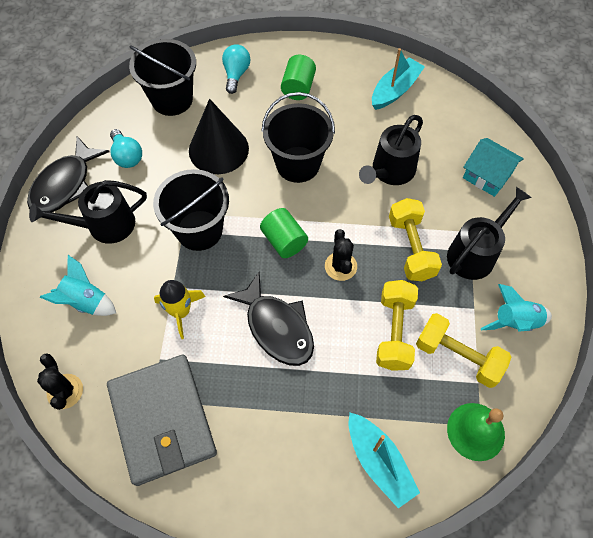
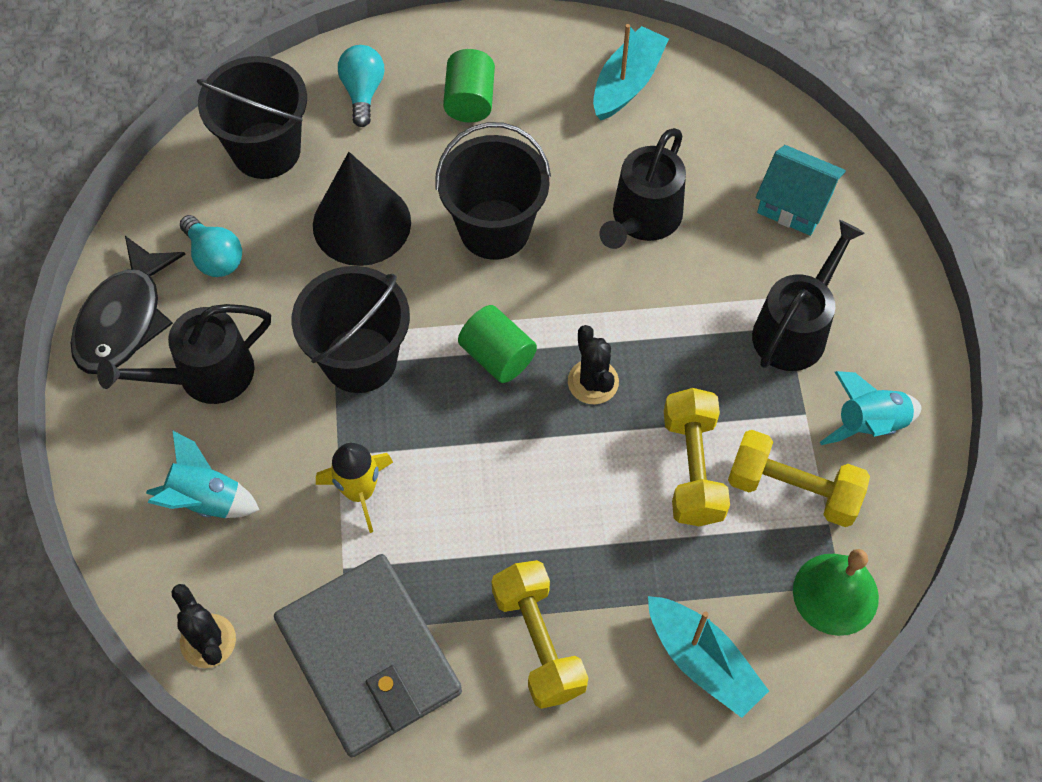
camera: 10 degrees left, 0 degrees up
(276, 327) = (513, 491): black fish -> none
(411, 248) = (696, 336): yellow dumbbell -> yellow dumbbell (538, 642)

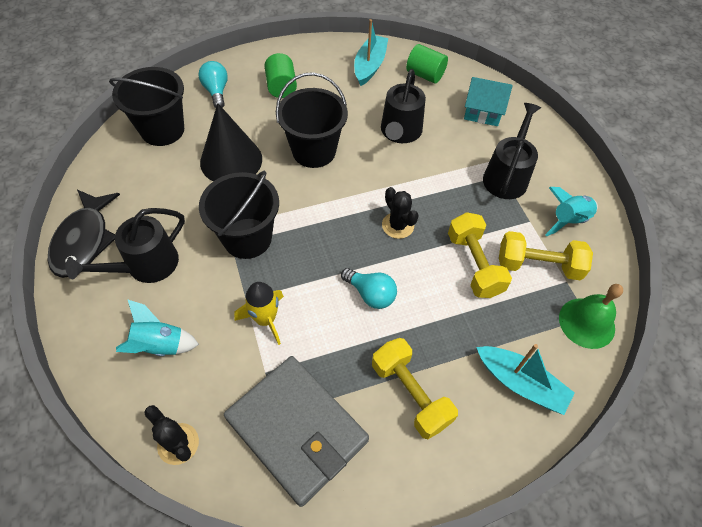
camera: 15 degrees left, 5 degrees down
(214, 257) = (140, 194): turquoise light bulb -> turquoise light bulb (370, 294)
(497, 356) = (334, 221): green cylinder -> green cylinder (425, 75)

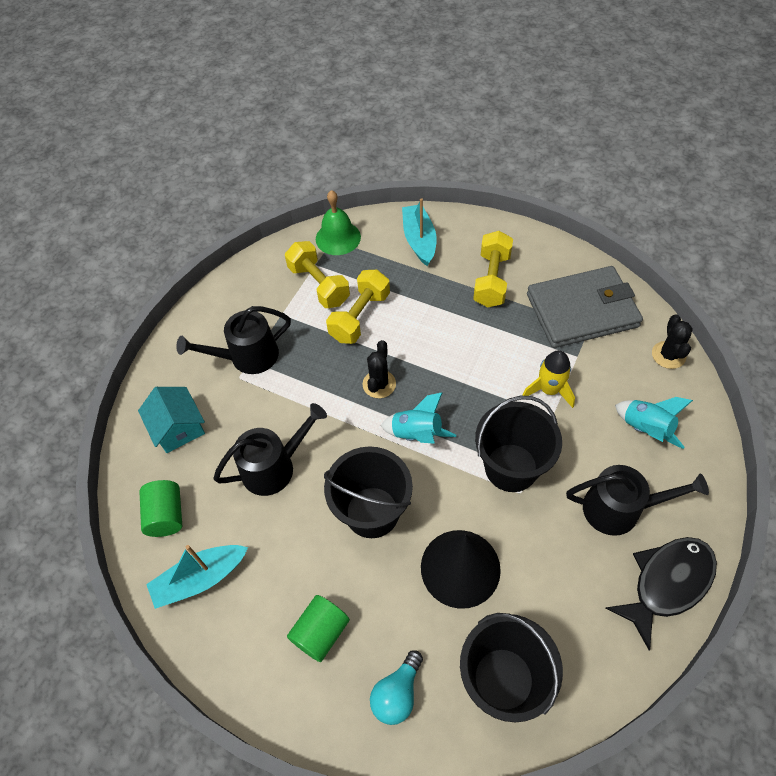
camera: 130 degrees left, 0 degrees up
(297, 430) = (582, 310): grey wallet -> grey wallet turned 75 degrees clockwise
(370, 294) = (455, 351): turquoise light bulb -> none
(568, 220) = (255, 295): turquoise rocket -> turquoise rocket (417, 434)

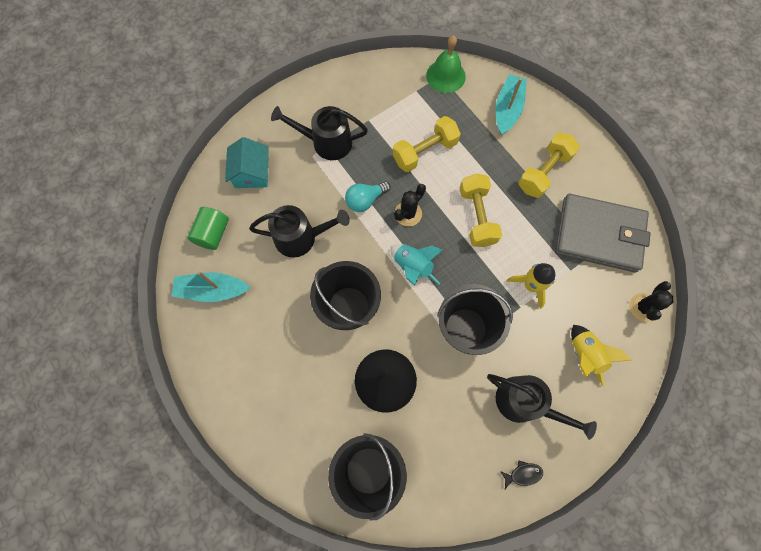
camera: 25 degrees right, 15 degrees up
(319, 285) = (409, 109): yellow dumbbell -> yellow dumbbell (477, 216)
(321, 632) = (269, 370): green cylinder -> none
(397, 693) = (295, 438): turquoise light bulb -> turquoise light bulb (365, 200)
(645, 429) = (584, 355): turquoise rocket -> yellow rocket
(667, 583) = (523, 474): black fish -> black fish, size x0.42

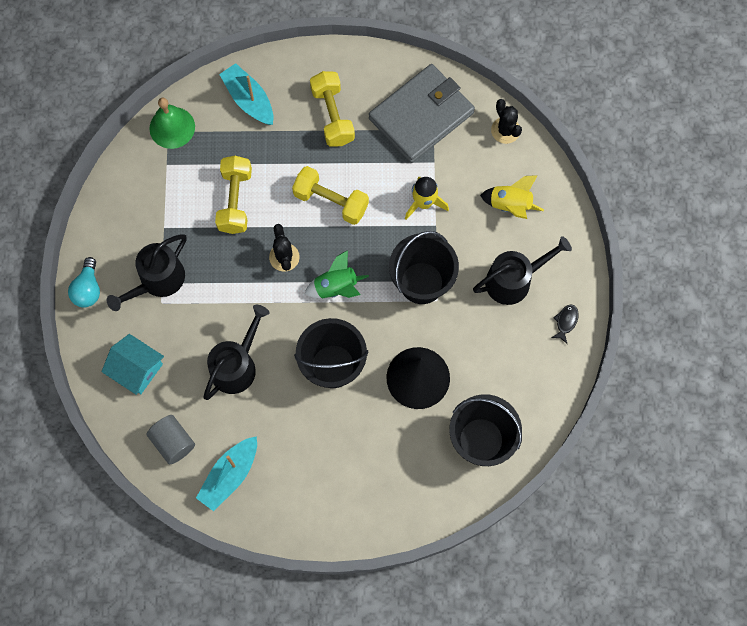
camera: 55 degrees left, 0 degrees up
(213, 233) = (173, 442): green cylinder -> grey cylinder
(365, 200) = (243, 285): turquoise light bulb -> turquoise light bulb (88, 289)
(412, 267) = (336, 287): turquoise rocket -> green rocket

